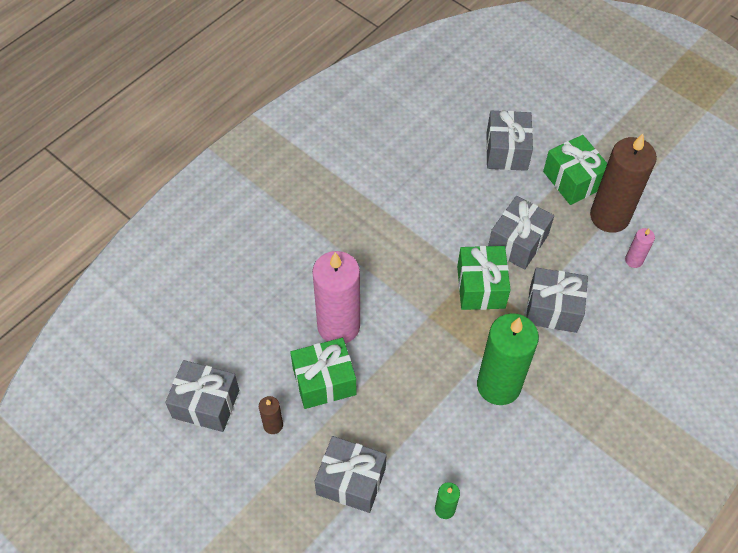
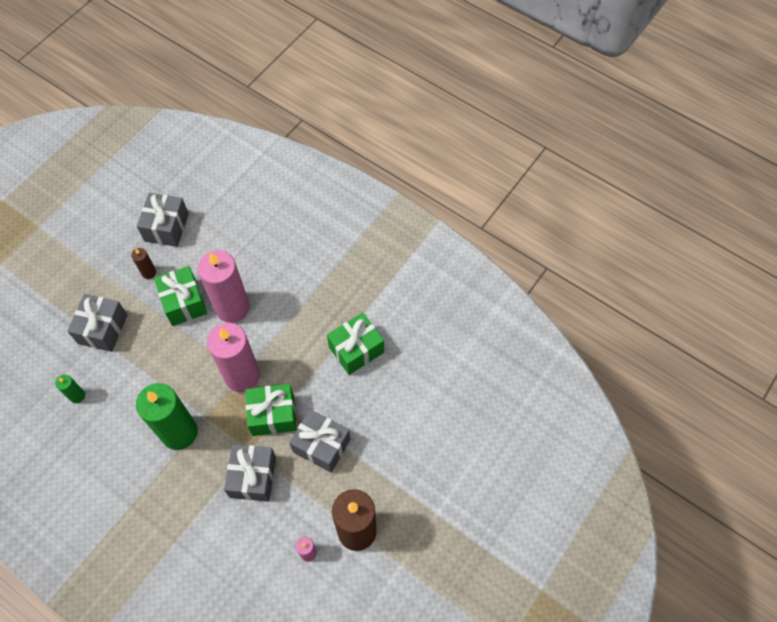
camera: 85 degrees right, 5 degrees up
(430, 317) = (242, 376): none -> pink candle
(506, 151) = (424, 433): grey gift -> none
(573, 180) = (397, 496): green gift -> green gift (356, 349)

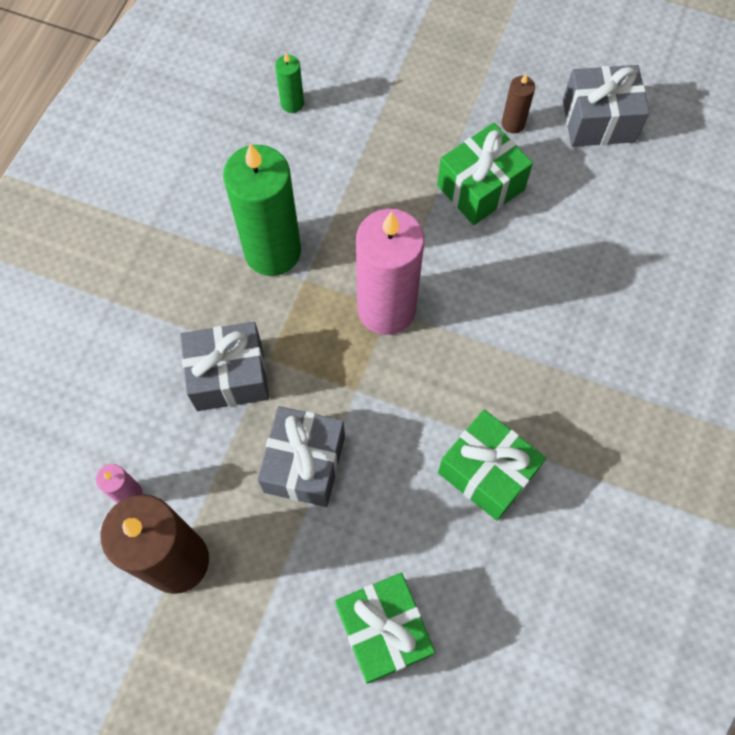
camera: 75 degrees right, 5 degrees up
(103, 329) = (402, 98): grey gift -> none
(232, 307) = (496, 258): pink candle -> none
(273, 415) = (335, 374): green gift -> green gift (383, 630)

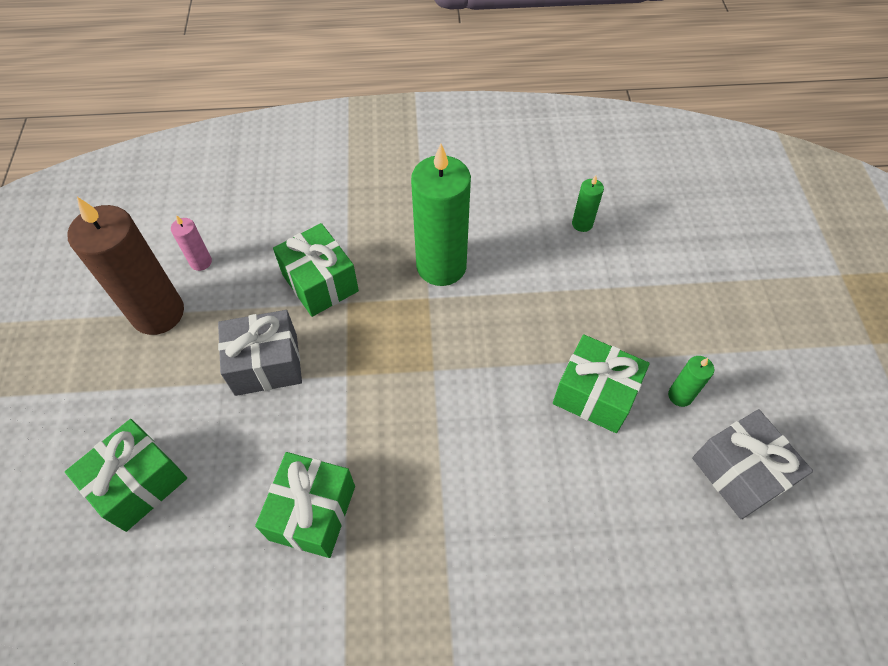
camera: 65 degrees right, 10 degrees down
(229, 376) = (320, 283): grey gift -> green gift
(386, 309) = (432, 367): pink candle -> none
(513, 124) = (680, 396): brown candle -> green candle

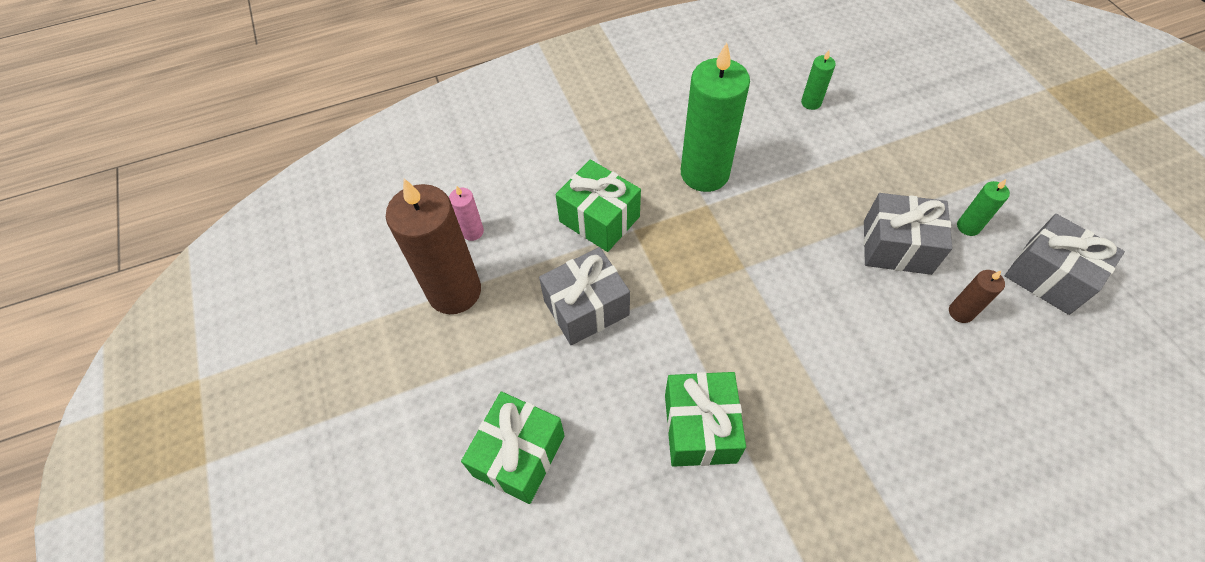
camera: 15 degrees left, 0 degrees up
(594, 394) = (896, 247): green gift -> grey gift
(627, 481) = (961, 312): none -> brown candle

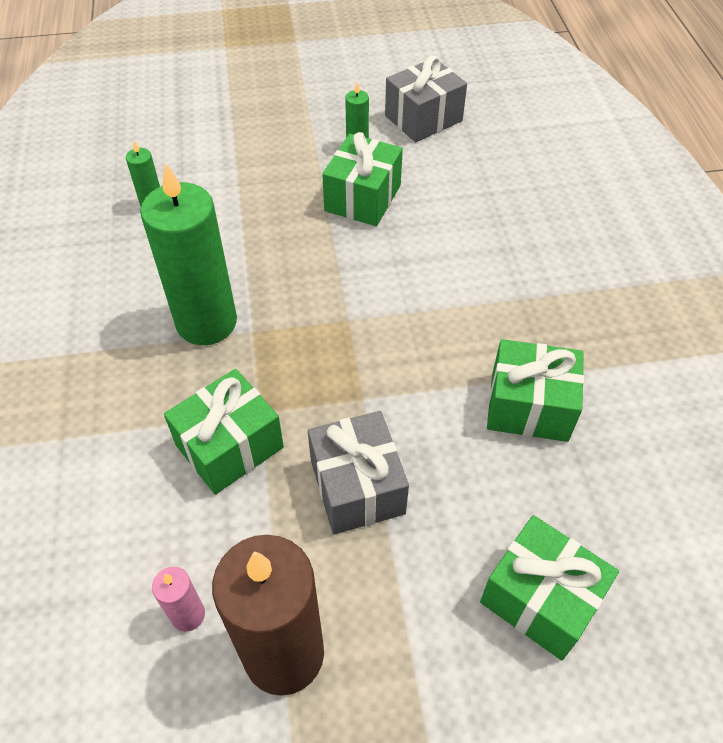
camera: 80 degrees left, 5 degrees down
(896, 247) = (363, 198): grey gift -> green gift
(961, 312) = (444, 180): brown candle -> none

